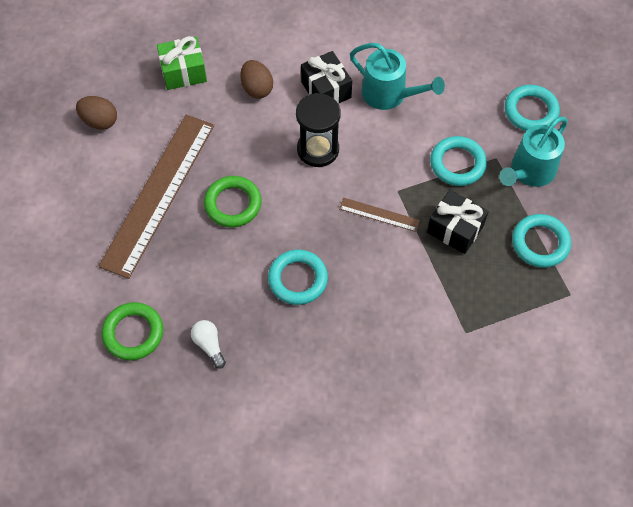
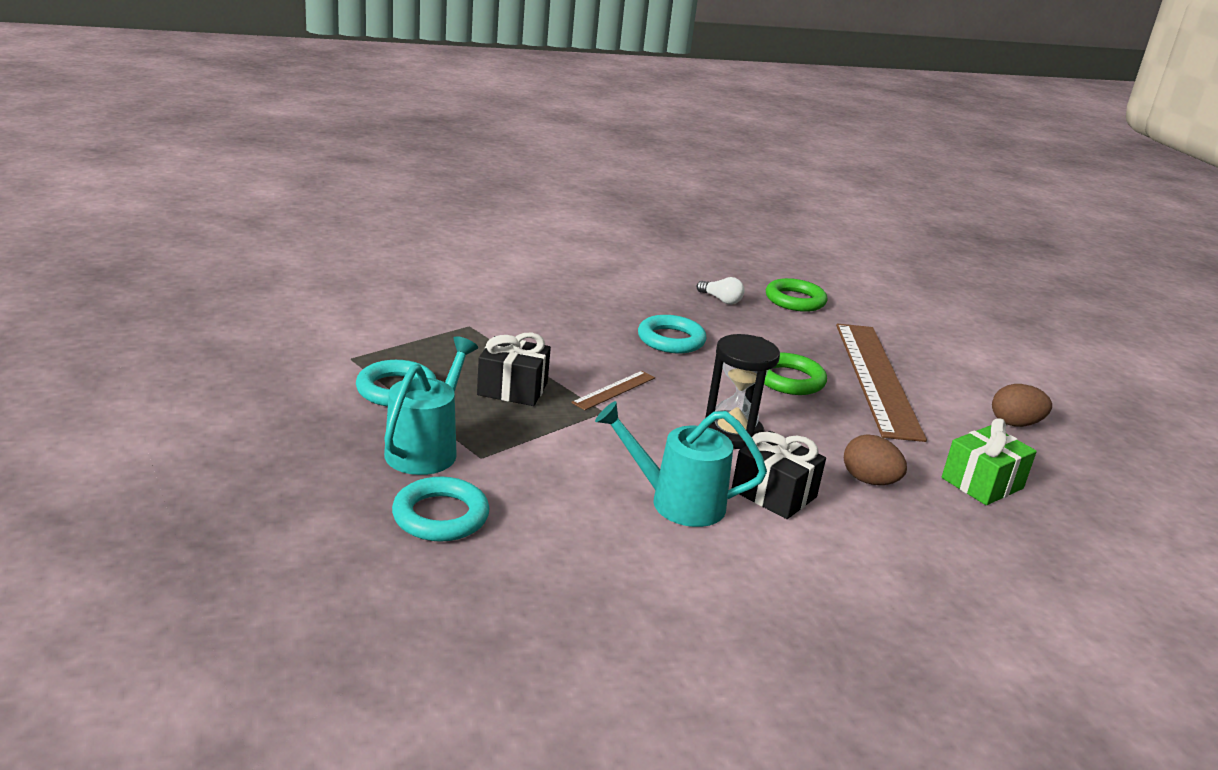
camera: 155 degrees right, 35 degrees down
(379, 215) = (614, 390): brown ruler -> brown ruler turned 45 degrees counterclockwise
(457, 164) = (535, 444): turquoise ring -> none

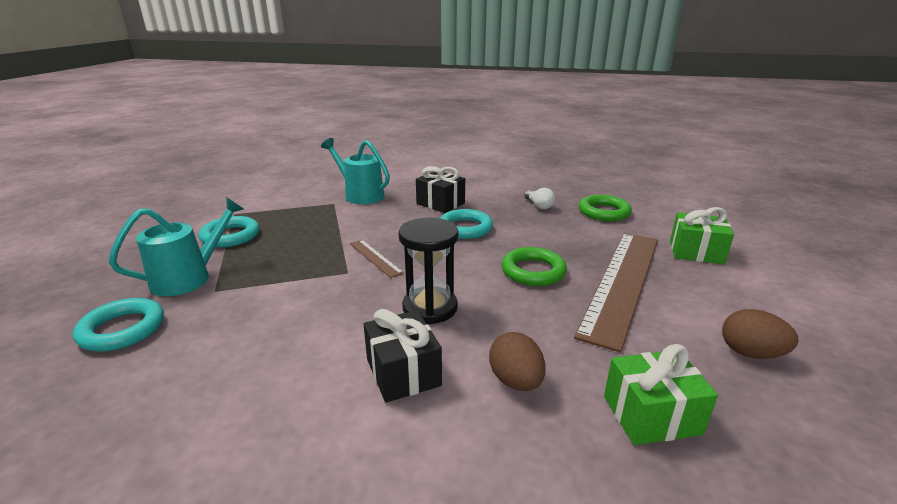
camera: 30 degrees right, 0 degrees up
(512, 389) = (304, 246): black gift -> black gift (440, 203)
(614, 390) = (375, 257): brown ruler -> brown ruler turned 75 degrees clockwise
(676, 502) = (306, 359): turquoise watering can -> turquoise watering can (360, 195)
(914, 336) = (696, 252): none -> green gift

